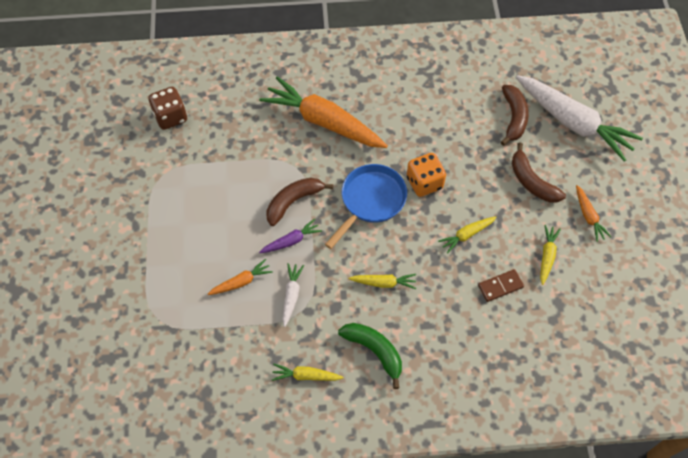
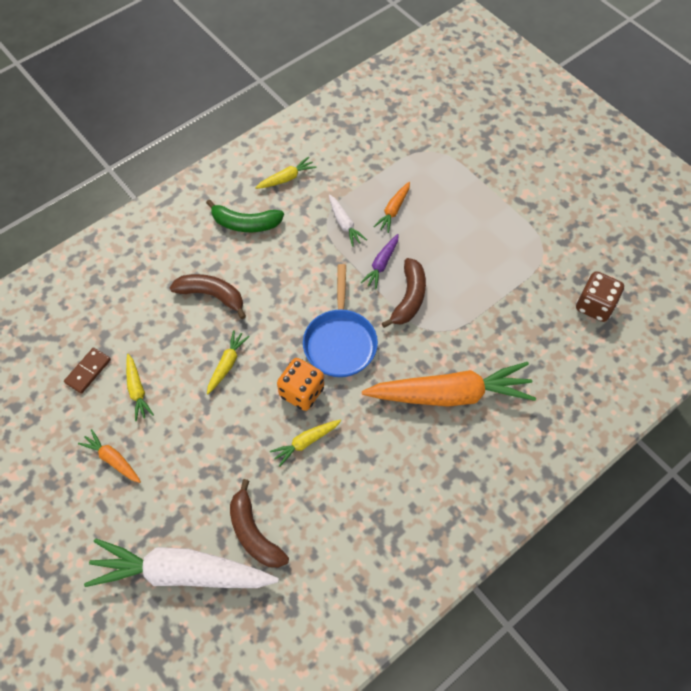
camera: 145 degrees right, 0 degrees up
(383, 283) = (275, 277): yellow carrot -> yellow carrot (306, 442)
(500, 286) = (168, 335): brown domino -> brown domino (88, 371)
(531, 181) = (192, 463): brown banana -> brown banana (212, 295)

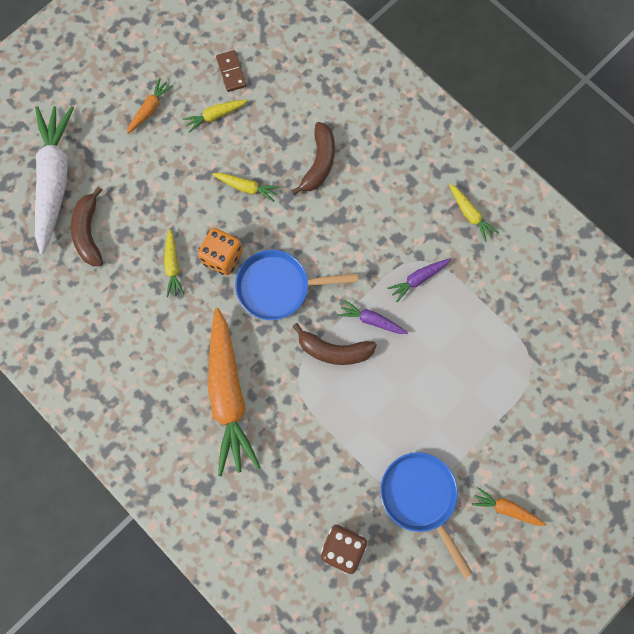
camera: 85 degrees right, 15 degrees up
(88, 371) = (231, 72): brown domino -> brown domino turned 45 degrees clockwise
(245, 223) = (407, 182): green banana -> none
(254, 533) = (89, 232): brown banana -> brown banana turned 60 degrees counterclockwise
(306, 442) = (173, 266): yellow carrot -> yellow carrot turned 150 degrees counterclockwise
(344, 224) = (418, 279): white carrot -> purple carrot
(393, 210) = (442, 328): orange carrot -> orange carrot (506, 508)
(547, 241) = (420, 497): none -> blue pan

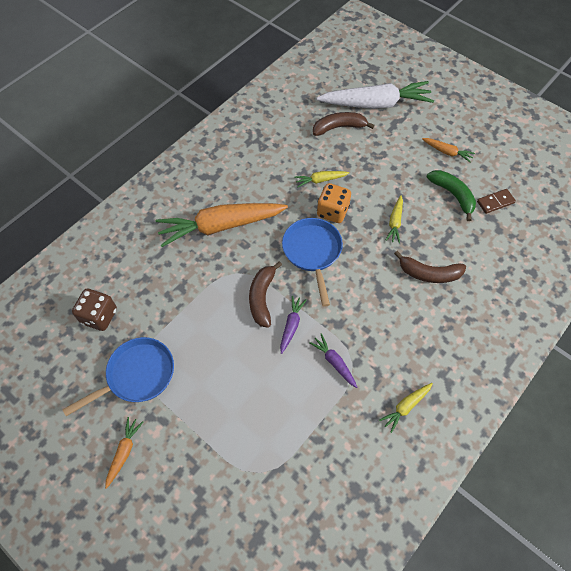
camera: 85 degrees right, 15 degrees down
(215, 116) = (453, 195): yellow carrot -> green banana

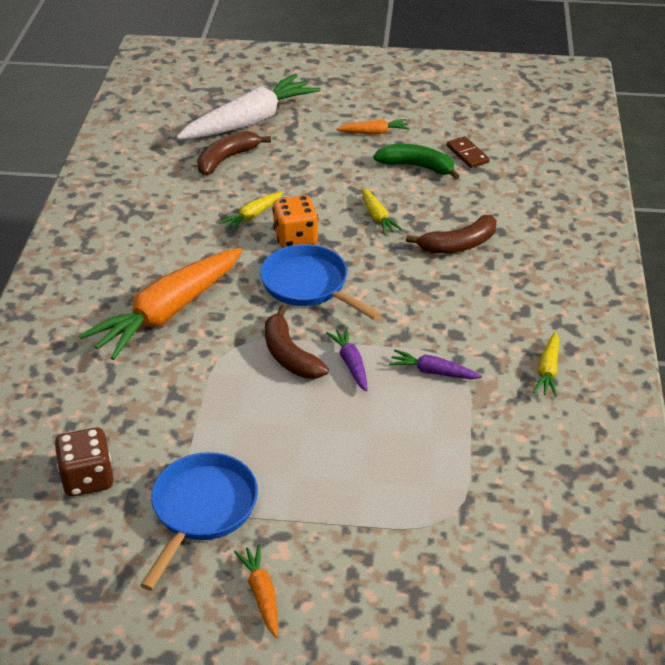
camera: 35 degrees left, 20 degrees down
(495, 202) = (467, 154): brown domino -> brown domino turned 60 degrees counterclockwise

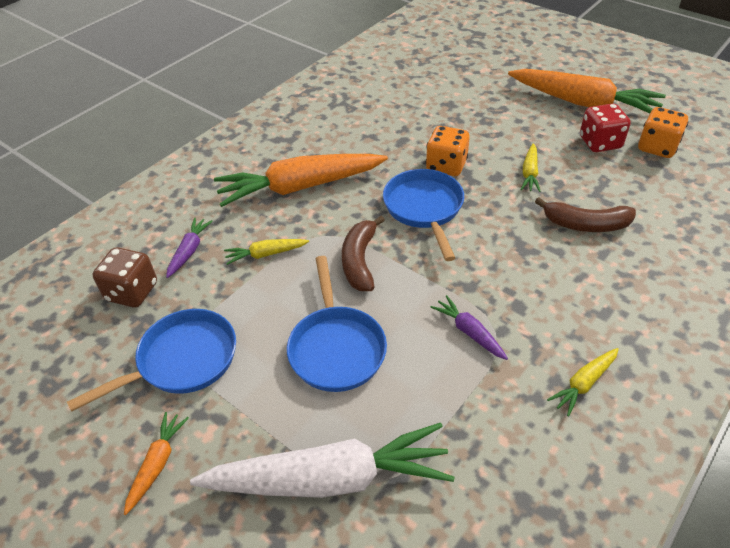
camera: 35 degrees right, 5 degrees up
(227, 159) = (444, 86): brown banana -> none
(250, 121) = (486, 64): white carrot -> white carrot (329, 478)
(252, 216) = (427, 136): yellow carrot -> yellow carrot (266, 254)
(333, 434) = (336, 348): none -> blue pan
(351, 363) = (403, 291): purple carrot -> purple carrot (189, 251)
(374, 132) = (583, 103): orange carrot -> orange carrot, size x2.26
(417, 167) = (600, 143): green banana -> red dice
(467, 154) = (657, 147): brown domino -> orange dice

